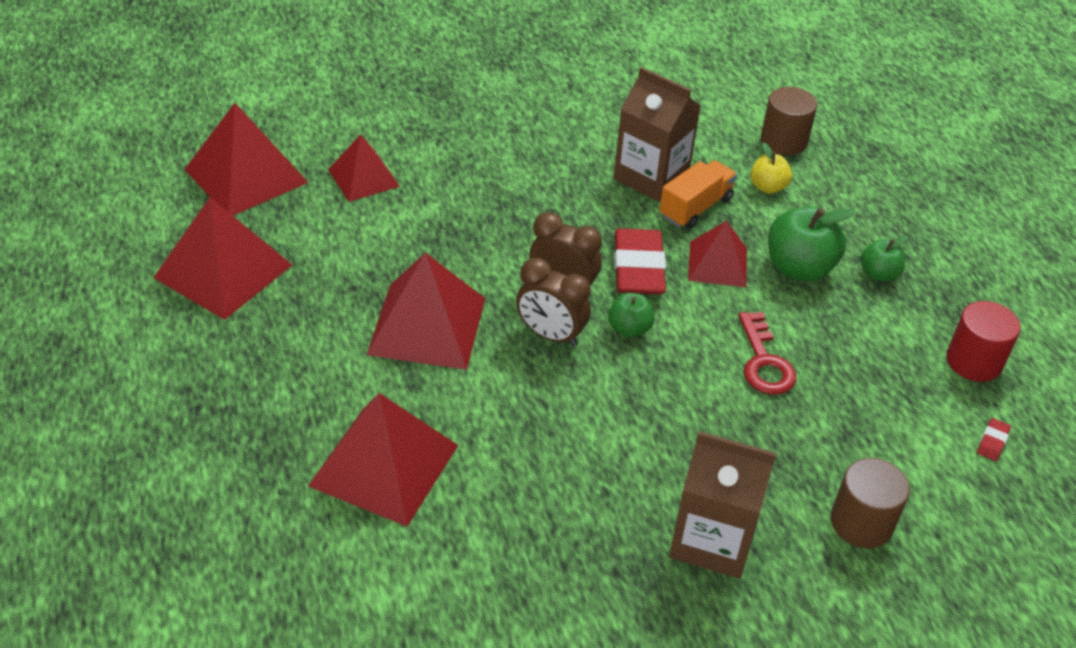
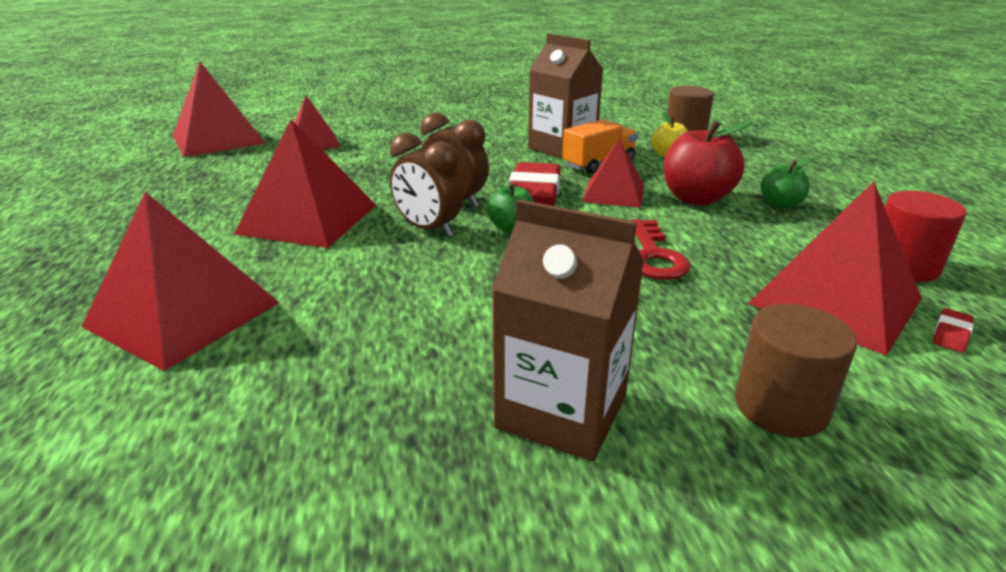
camera: 10 degrees right, 15 degrees down
(223, 271) = (149, 182): red pyramid -> red pyramid (835, 300)
(799, 268) = (696, 198): green apple -> red apple

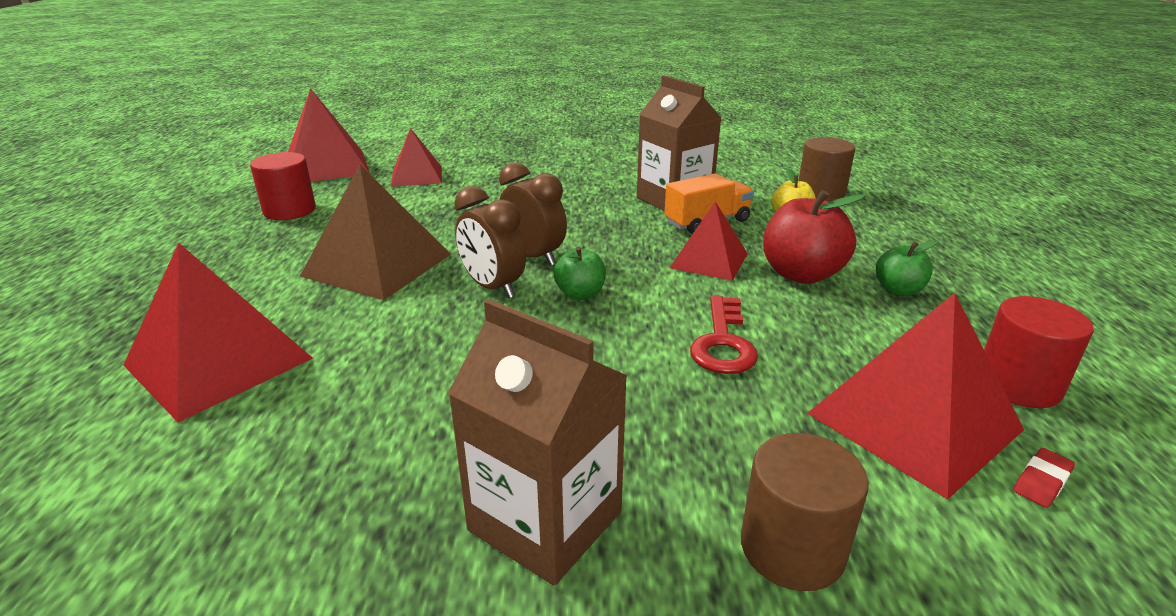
camera: 10 degrees right, 0 degrees up
(197, 179) = (290, 210): none -> red cylinder
(308, 219) = (377, 264): red pyramid -> brown pyramid
(534, 193) = (621, 253): red eraser -> none

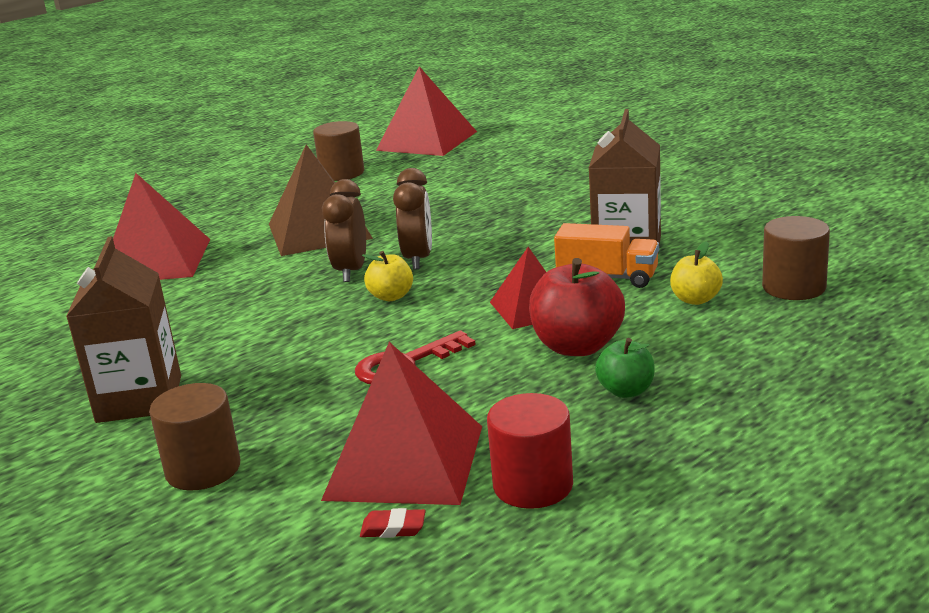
camera: 50 degrees right, 5 degrees down
(290, 210) = (342, 173): red cylinder -> brown cylinder
(417, 176) = (471, 166): red pyramid -> none
(580, 294) = (391, 296): green apple -> yellow apple

